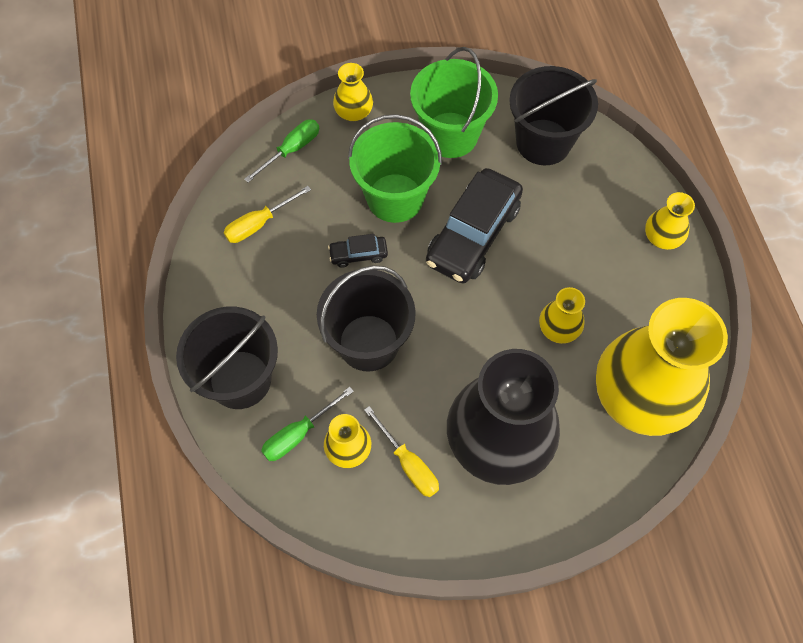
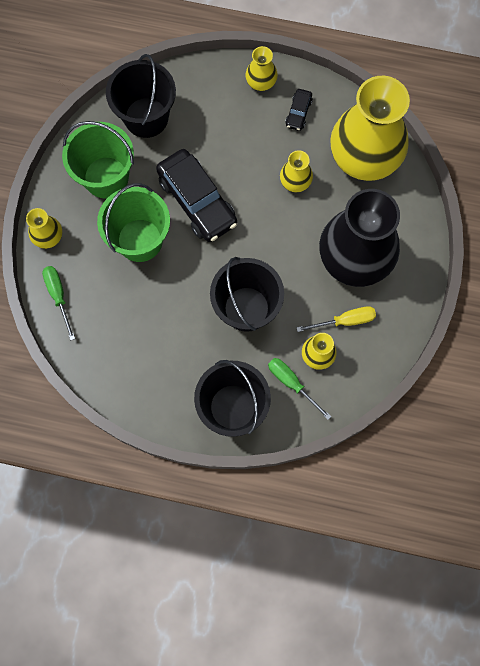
camera: 65 degrees left, 10 degrees up
(259, 224) = (112, 345): yellow screwdriver -> none
(298, 434) = (292, 383): green screwdriver -> green screwdriver turned 150 degrees clockwise
(358, 254) = (174, 286): black car -> black car (298, 113)

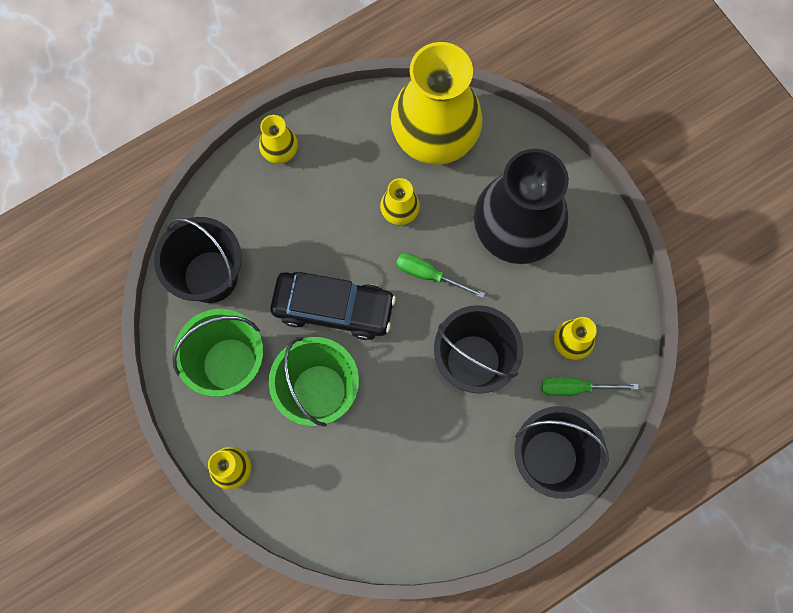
camera: 45 degrees left, 0 degrees up
(58, 296) = (299, 513): green screwdriver -> green screwdriver (429, 275)
(298, 113) = (341, 149): black car -> none
(345, 321) = (563, 291): yellow screwdriver -> none

